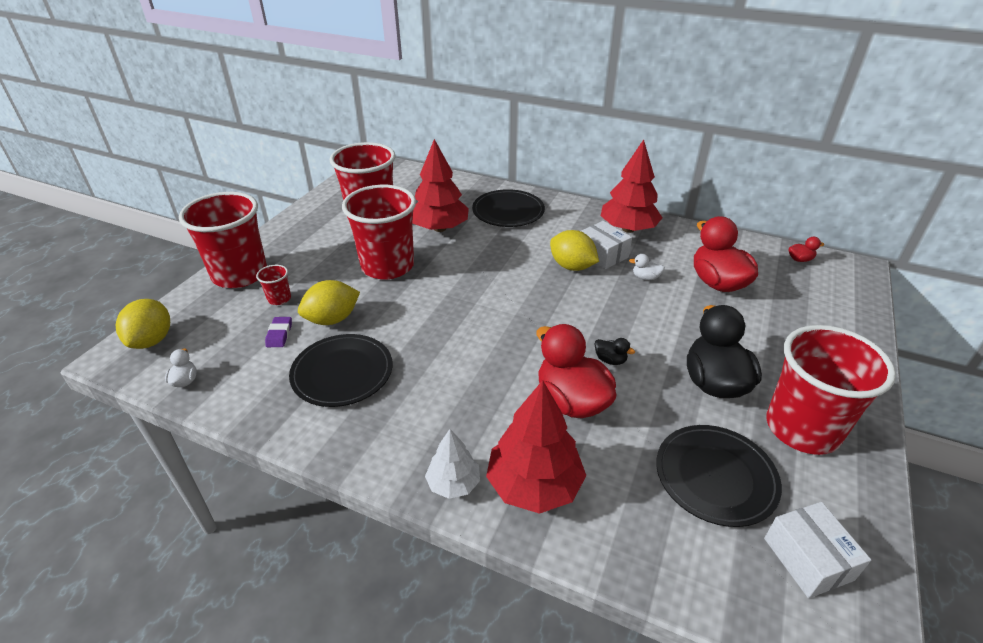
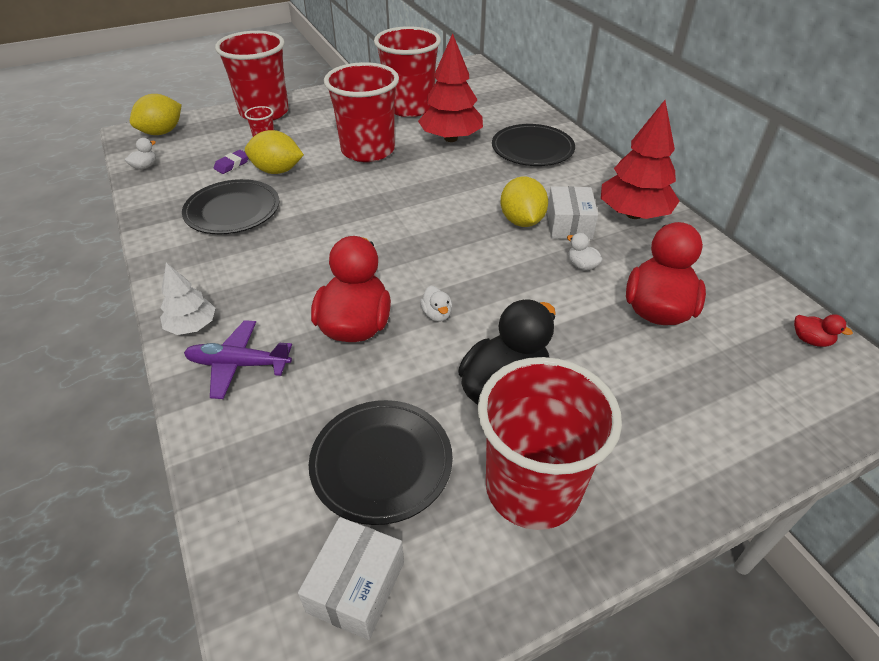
camera: 40 degrees right, 5 degrees up
(534, 485) = (238, 365): red tree -> purple plane
(610, 360) = (437, 314): black duck -> white duck

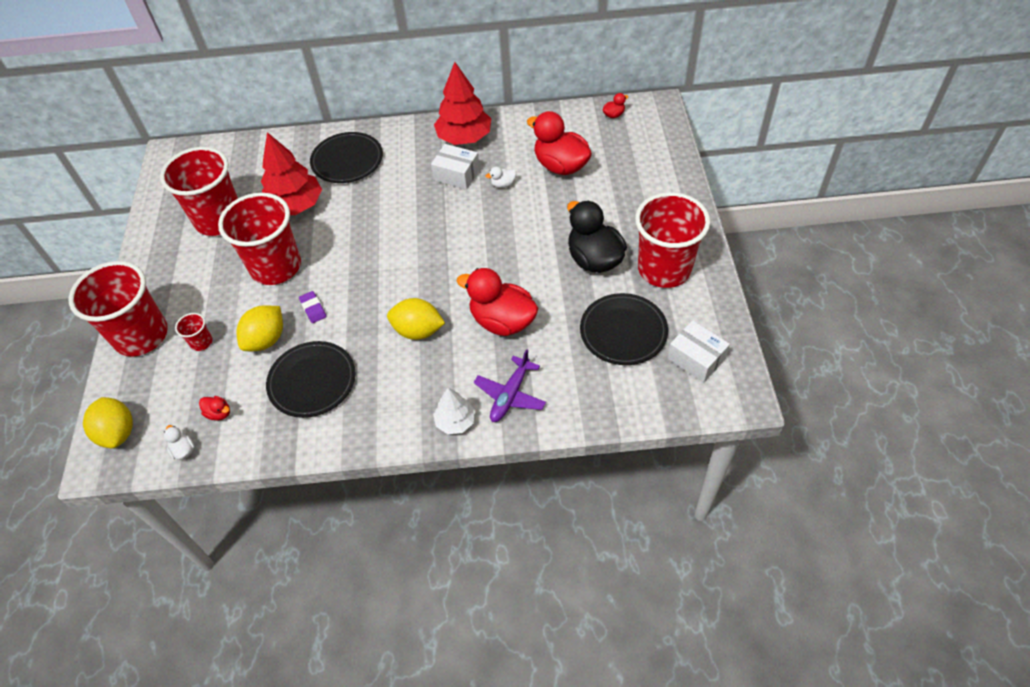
camera: 65 degrees left, 10 degrees up
(187, 171) = (219, 413): none -> red duck
(232, 164) = (230, 374): purple eraser -> purple eraser (313, 309)
(437, 314) = (513, 274): white duck -> none
(521, 221) = (438, 198): yellow lemon -> yellow lemon (418, 331)

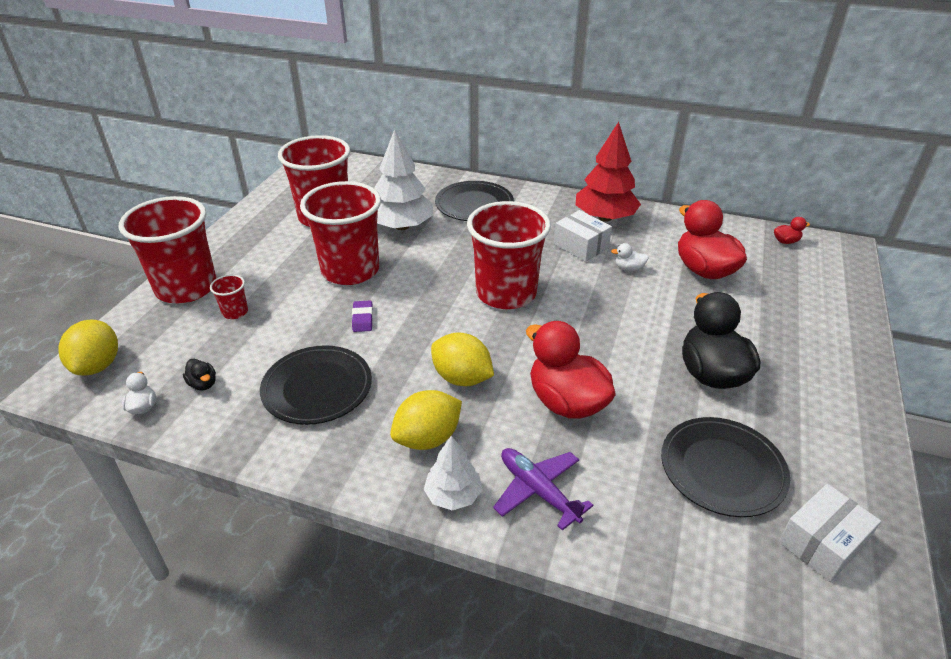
camera: 20 degrees right, 15 degrees down
(219, 413) = (203, 384): red duck -> black duck
(266, 339) = (297, 331): yellow lemon -> yellow lemon (427, 438)
(295, 206) = (402, 226): red tree -> white tree
(510, 395) = (538, 491): purple plane -> purple plane turned 90 degrees clockwise
(664, 269) = (804, 414): red cup -> red cup (506, 293)
(696, 358) = (822, 543): white box -> white box turned 75 degrees clockwise

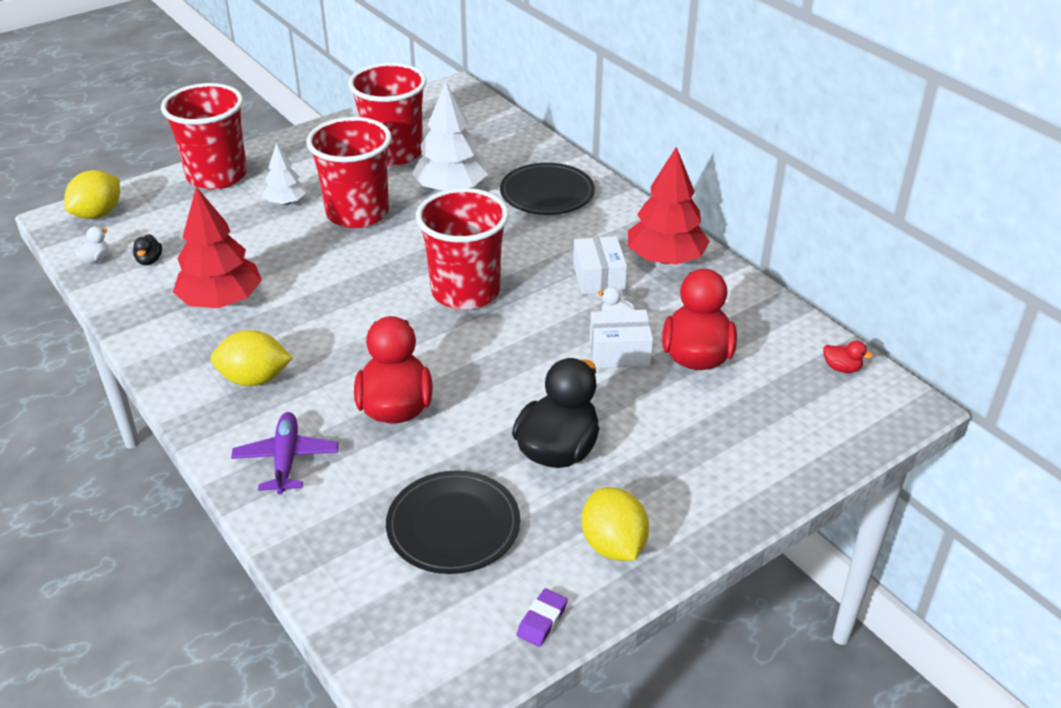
camera: 35 degrees right, 0 degrees up
(235, 312) = (230, 212): red cup -> none
(317, 388) = (222, 301): black plate -> red tree
(362, 319) = (318, 261): purple eraser -> purple eraser (542, 620)
(453, 495) = (223, 428): white tree -> white tree (286, 202)
(462, 378) = (336, 346): yellow lemon -> yellow lemon (613, 545)
(822, 543) = (455, 622): white box -> white box (619, 351)

